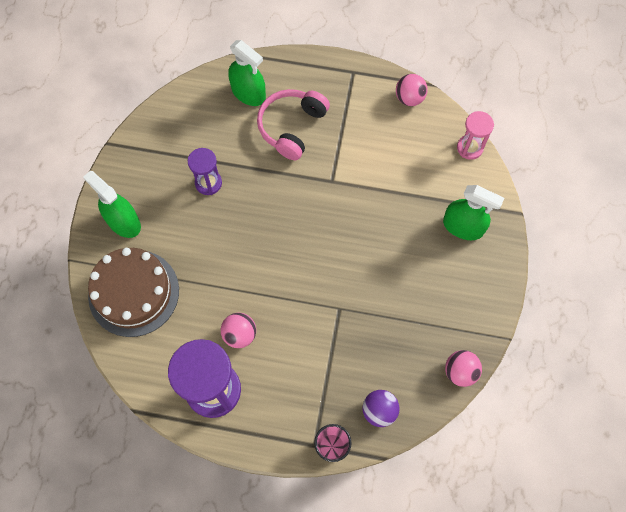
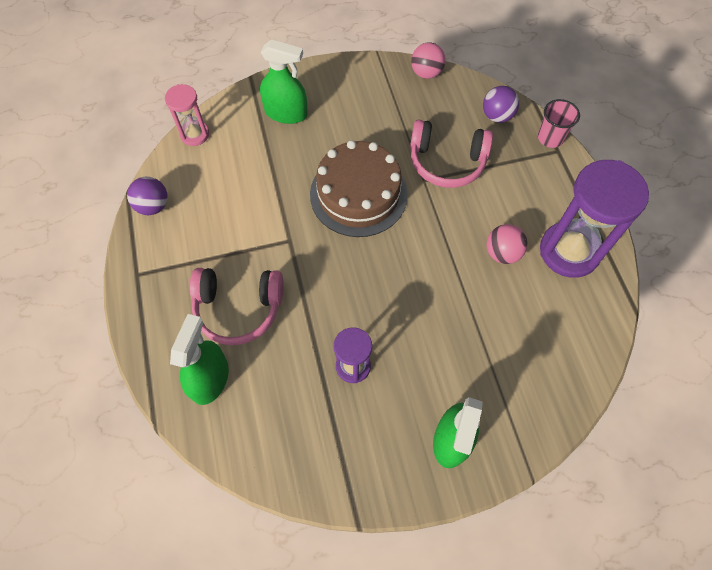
camera: 115 degrees left, 5 degrees down
(134, 293) = (525, 380): brown cake -> brown cake (358, 194)
(348, 337) = (447, 162): none -> pink headphones
(409, 98) = (153, 206): pink ball -> purple ball
(463, 226) = (286, 113): green spray bottle -> green spray bottle turned 105 degrees clockwise

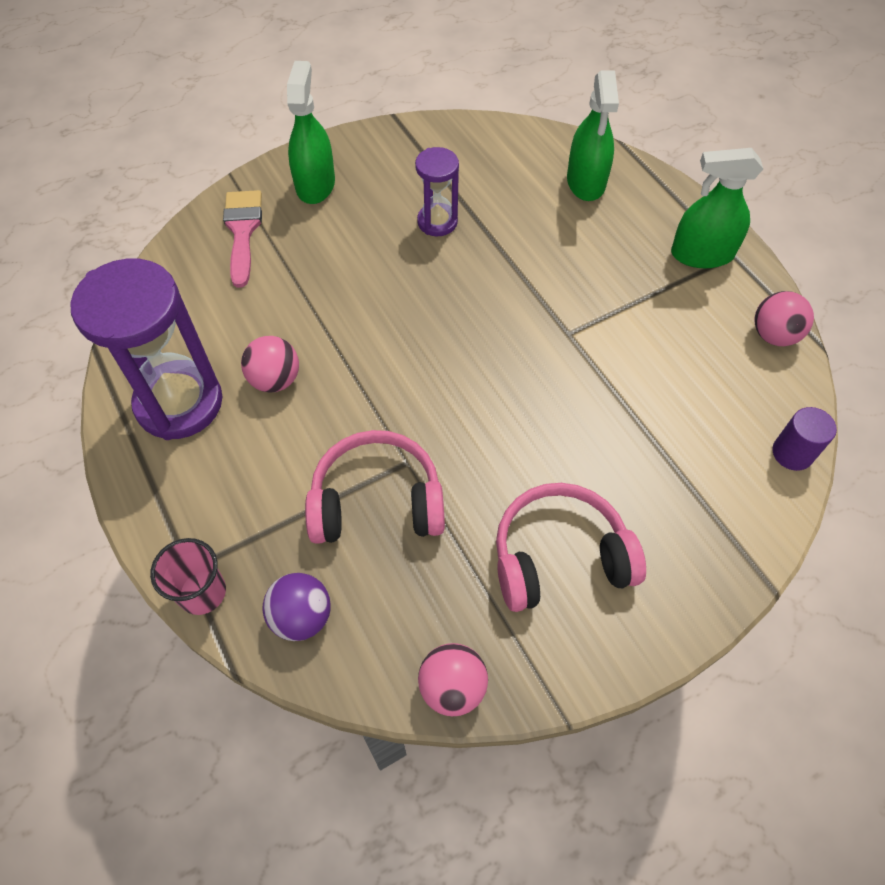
camera: 165 degrees right, 5 degrees down
(153, 206) = (773, 335): purple ball -> pink ball
(195, 134) = (792, 453): pink hourglass -> purple cylinder
(238, 308) = (592, 247): pink headphones -> pink headphones (559, 556)
(286, 113) = (672, 528): green spray bottle -> green spray bottle (702, 254)
(358, 194) = (499, 416): brown cake -> none
(521, 399) = (242, 231): none -> pink brush

